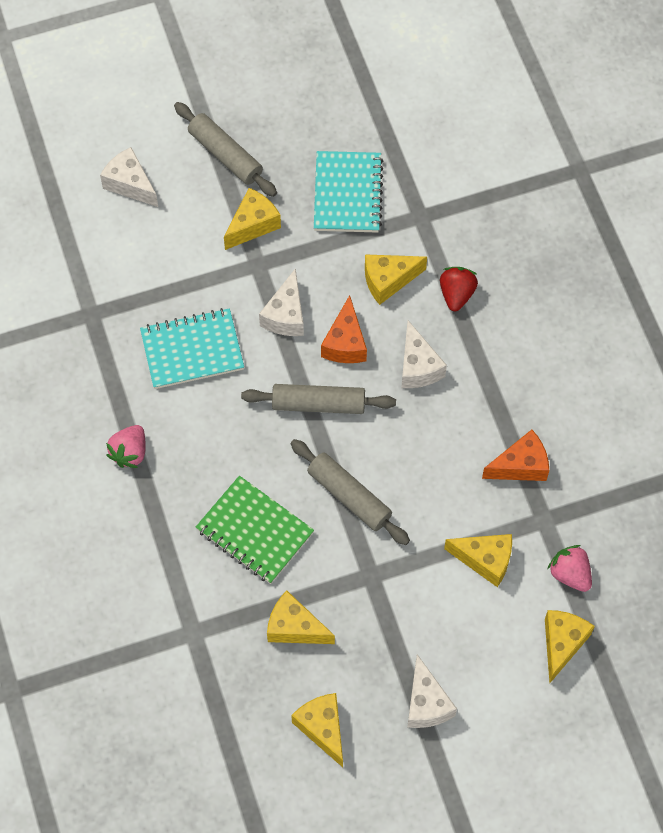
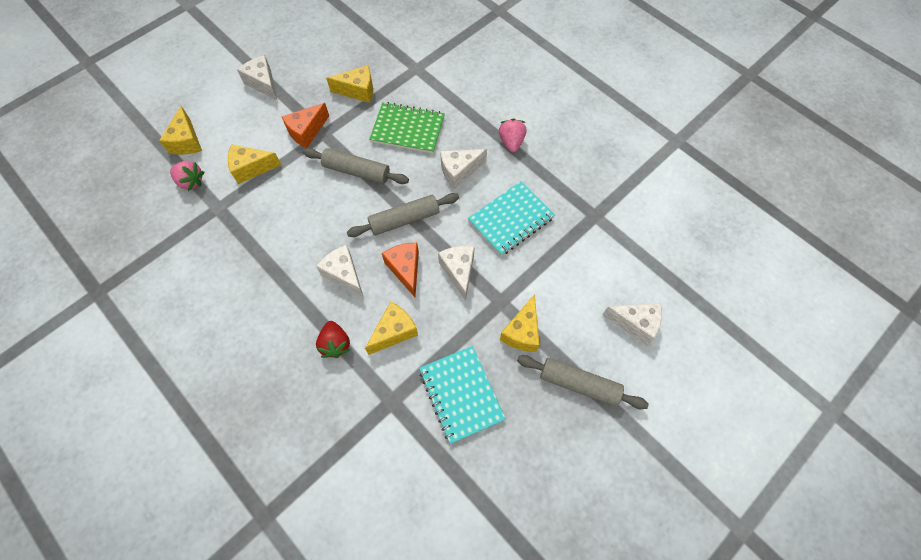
camera: 155 degrees right, 0 degrees up
(219, 440) = (459, 171): none -> white cheese
(322, 728) = (319, 52): yellow cheese -> none
(520, 466) = (244, 235): orange cheese -> orange cheese (306, 131)

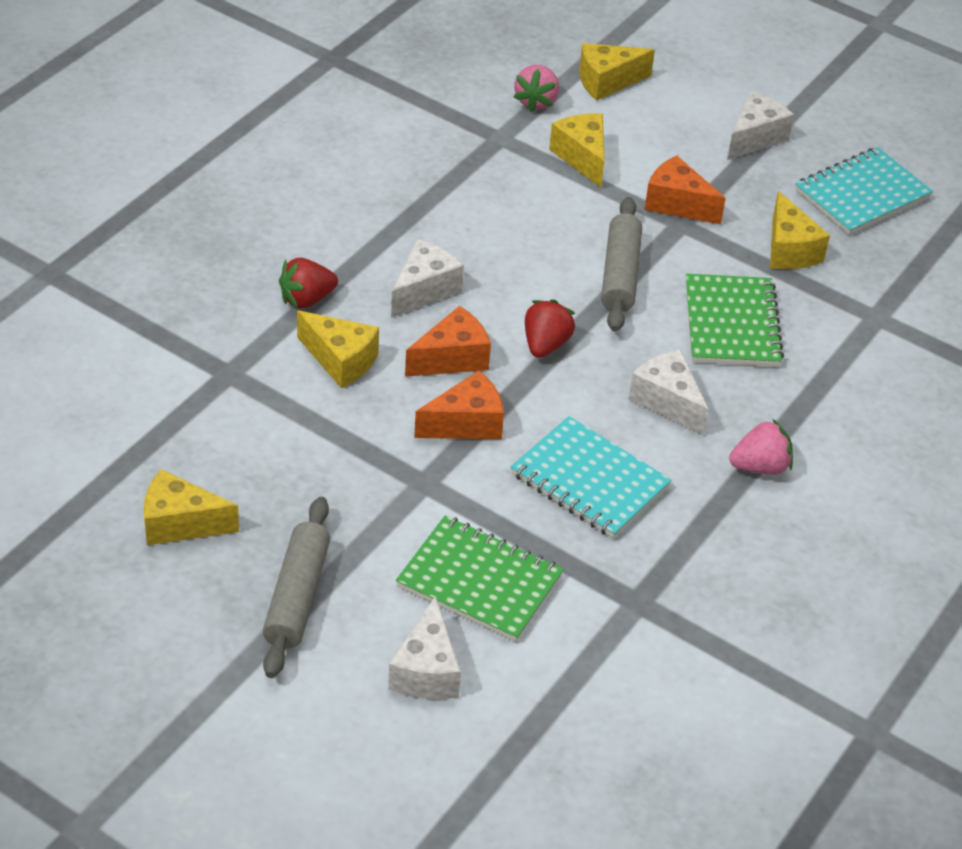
camera: 75 degrees right, 20 degrees down
(404, 219) = (545, 345): grey rolling pin -> red strawberry
(459, 271) = (466, 423): white cheese -> orange cheese
(461, 394) = (253, 450): turquoise notebook -> turquoise notebook (861, 194)
(522, 332) = (375, 514): yellow cheese -> yellow cheese (180, 523)
(576, 286) = (479, 581): none -> green notebook

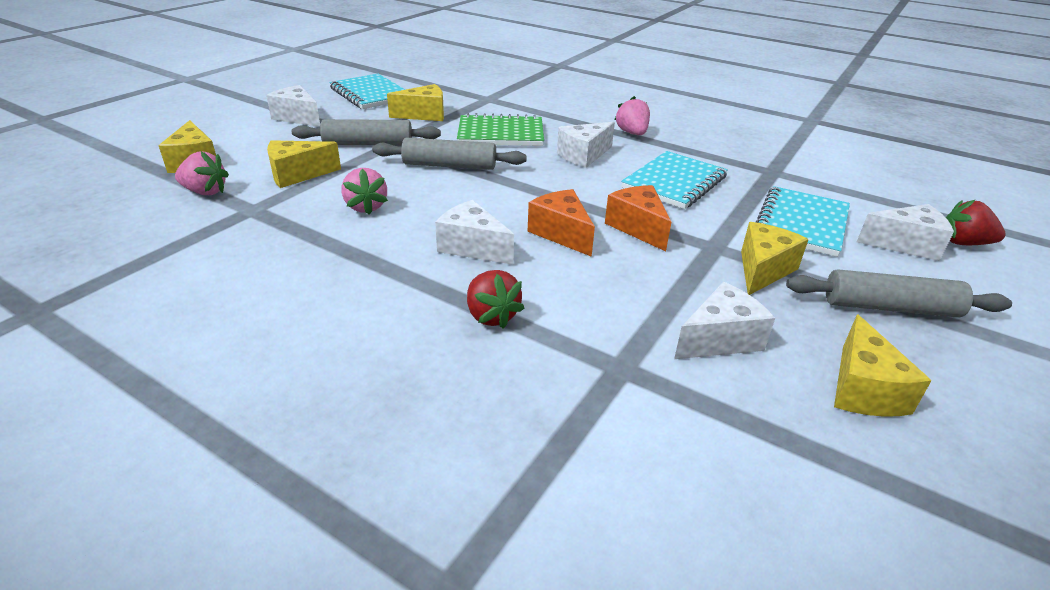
camera: 90 degrees left, 10 degrees down
(259, 445) = (719, 339): none -> white cheese
(340, 360) = (580, 292): yellow cheese -> yellow cheese (763, 270)
(479, 581) = (801, 223): green notebook -> turquoise notebook
(508, 213) = (366, 207): none -> pink strawberry
(545, 345) = (535, 194): red strawberry -> red strawberry (964, 243)
(677, 204) = (368, 144): orange cheese -> grey rolling pin

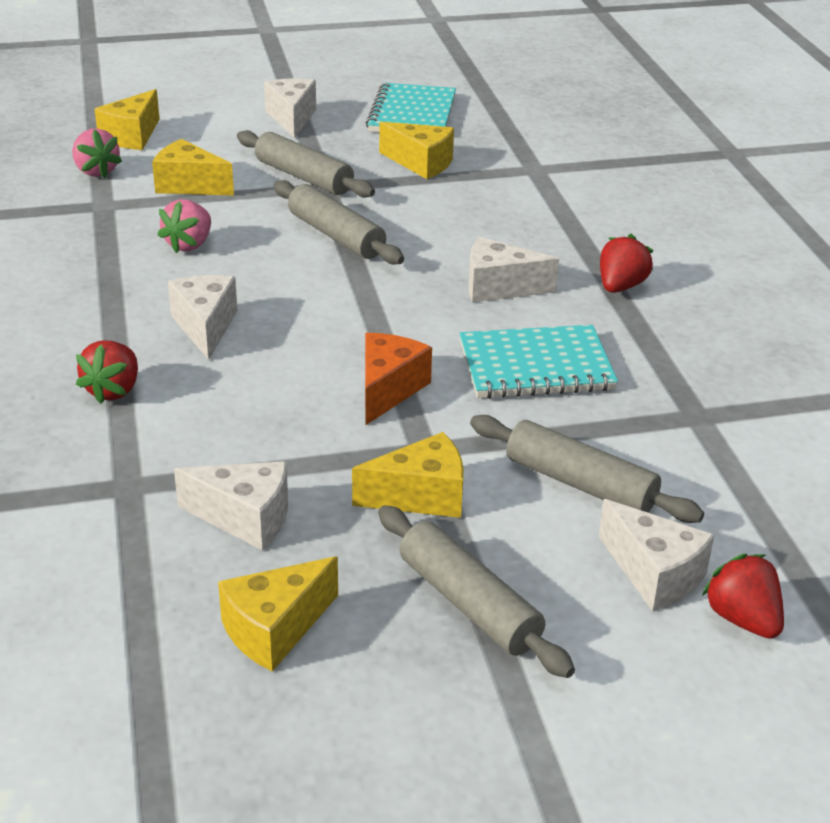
camera: 45 degrees right, 0 degrees up
(500, 134) = (459, 221): green notebook -> none
(561, 233) = (304, 356): orange cheese -> none
(632, 133) = (620, 286): pink strawberry -> red strawberry
(801, 223) = (580, 484): turquoise notebook -> grey rolling pin

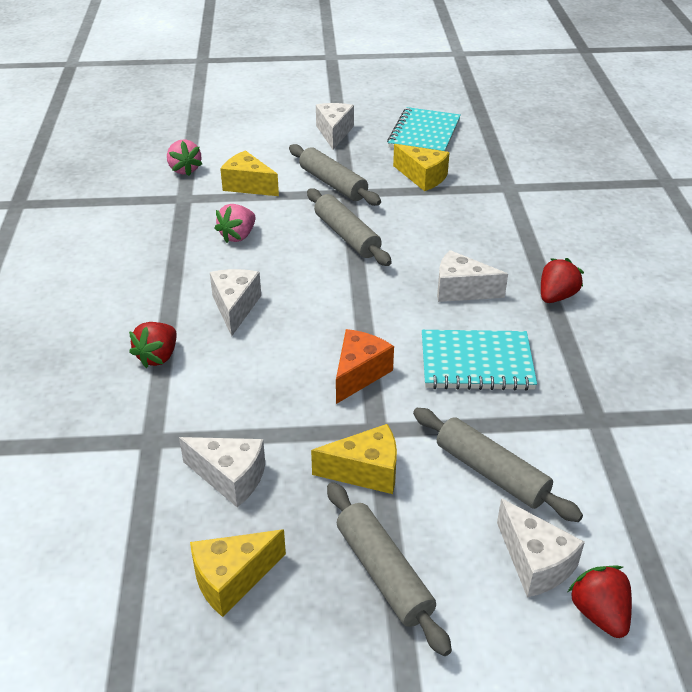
camera: 10 degrees right, 5 degrees up
(132, 136) = (216, 142): yellow cheese -> none

